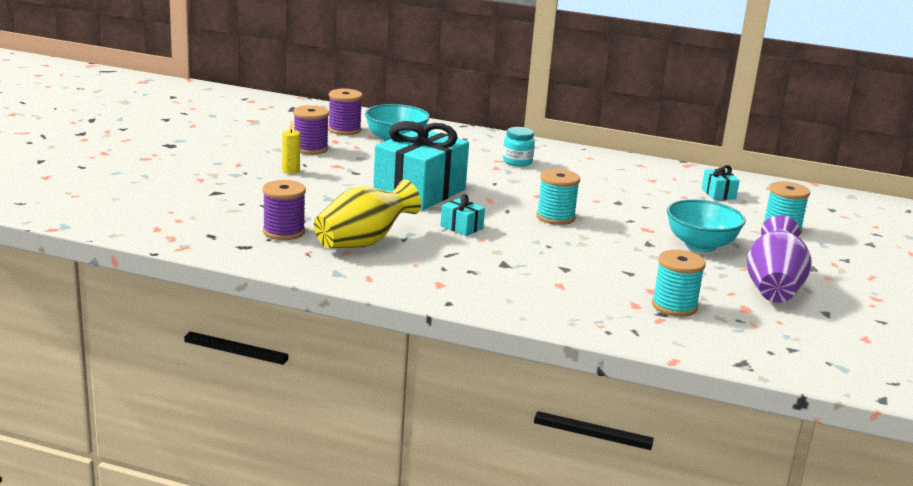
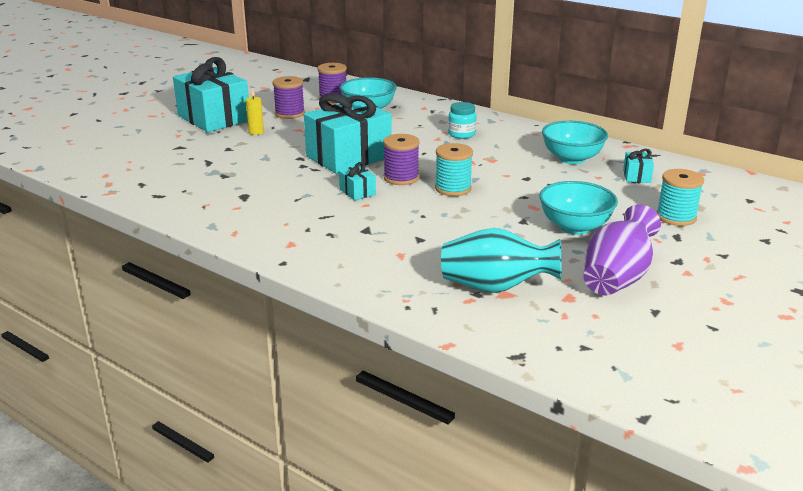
camera: 20 degrees right, 5 degrees up
(225, 158) = (214, 118): none -> turquoise gift
(284, 232) = (201, 185): purple spool -> purple spool (401, 178)
(363, 242) = (259, 199): yellow vase -> none
(645, 181) = (572, 159): none -> turquoise bowl
(674, 306) = (495, 287): turquoise spool -> turquoise vase

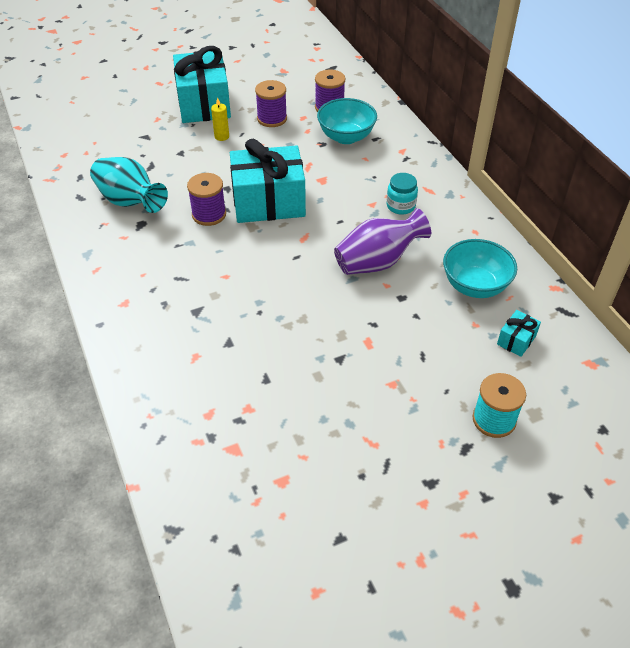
camera: 30 degrees right, 20 degrees up
(357, 192) = (233, 255): turquoise gift -> none
(401, 178) = (287, 251): purple spool -> purple spool (209, 214)
(453, 188) = (319, 285): turquoise spool -> none
(495, 287) = (233, 437): turquoise vase -> turquoise vase (130, 201)
(574, 227) = (379, 389): turquoise bowl -> none
(617, 278) = (348, 477): purple vase -> purple vase (378, 262)

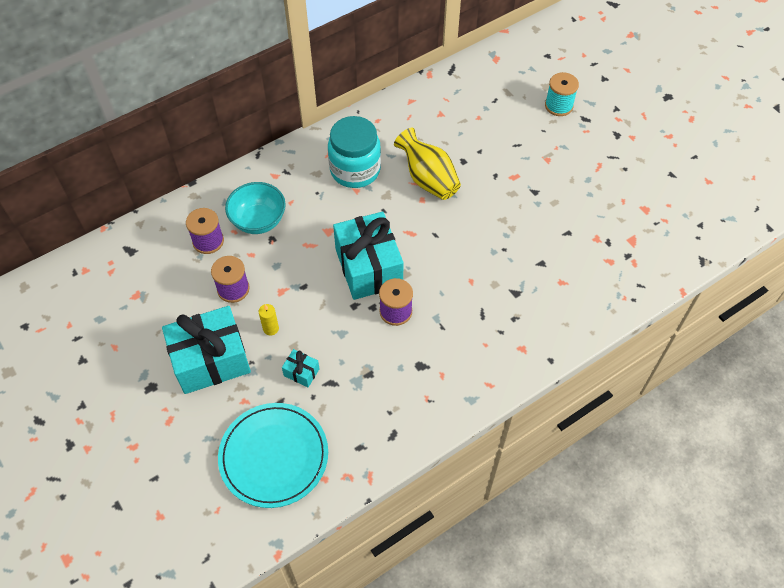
camera: 100 degrees left, 10 degrees up
(99, 130) = (274, 456): none -> turquoise plate
(130, 201) = (390, 385): turquoise vase -> none
(378, 262) = (428, 179): purple vase -> yellow vase
(400, 206) = (355, 170): turquoise jar -> turquoise jar, size x1.97
(475, 286) = (439, 118): turquoise bowl -> none
(516, 340) = (487, 95): turquoise gift -> turquoise gift (301, 372)

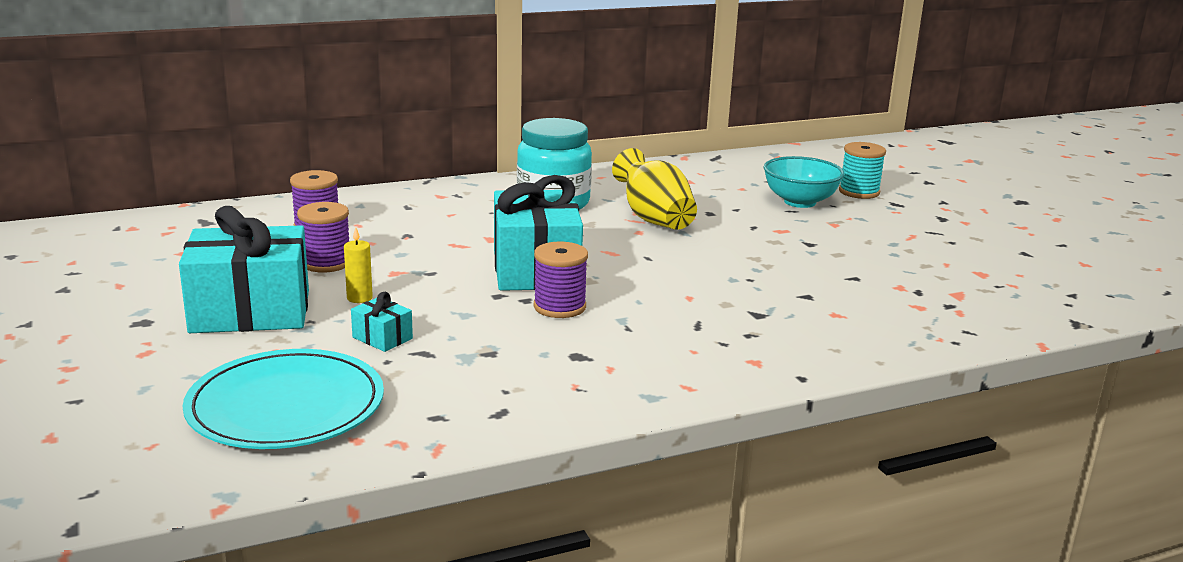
camera: 10 degrees right, 35 degrees down
(258, 221) = (397, 221): turquoise bowl -> turquoise bowl (800, 202)

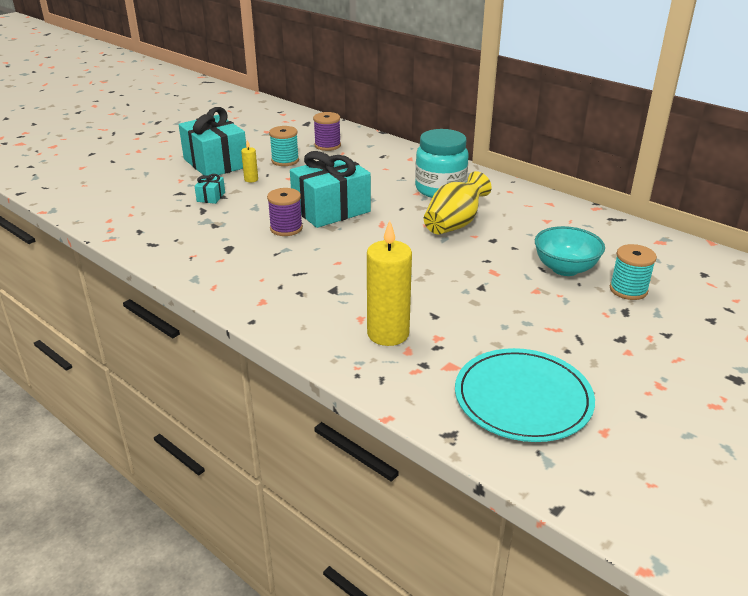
camera: 65 degrees right, 10 degrees up
(286, 406) = (130, 198): turquoise plate -> turquoise plate (523, 398)
(326, 263) = (285, 161): purple spool -> turquoise spool
(879, 308) = (388, 334): none -> yellow candle

